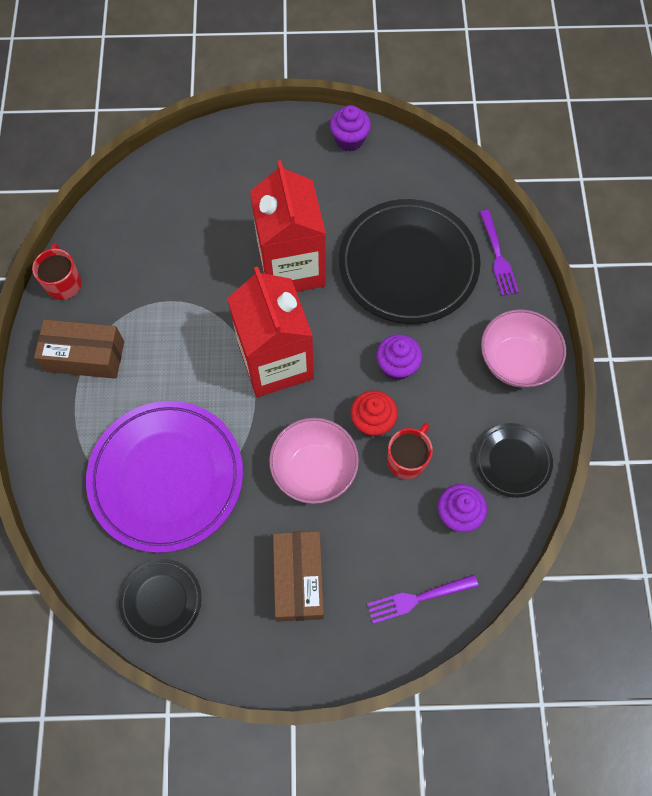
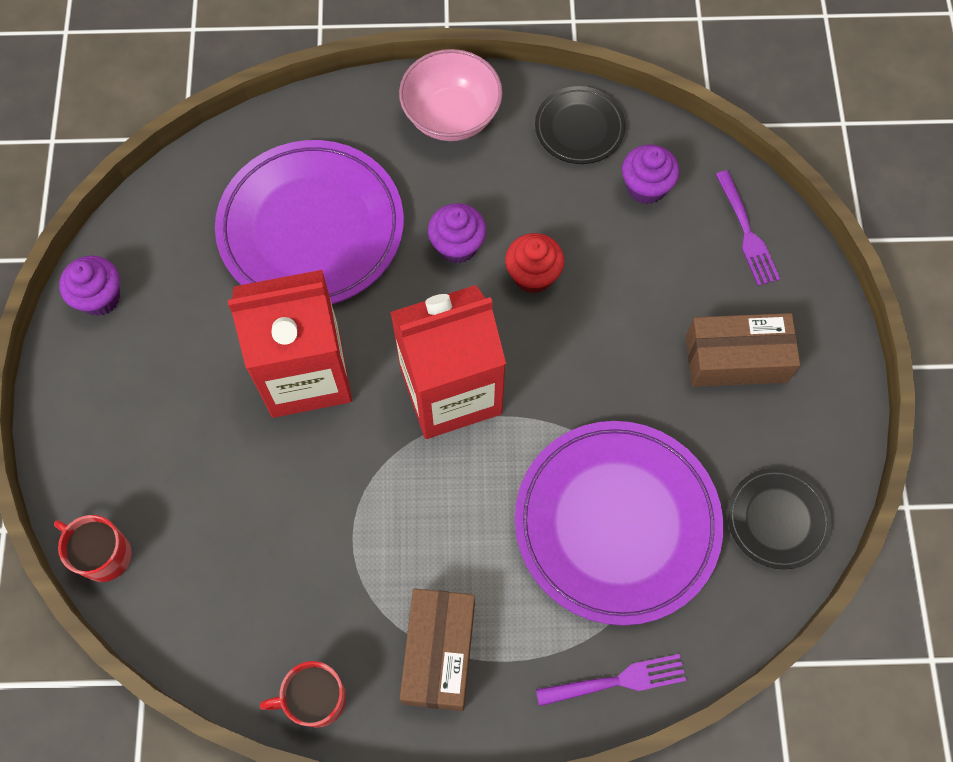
camera: 90 degrees left, 0 degrees up
(314, 469) = (598, 342): pink bowl -> none
(407, 459) = (581, 238): red mug -> red mug (104, 555)
(408, 265) = (311, 228): black plate -> purple plate
(497, 256) = (303, 126): purple fork -> purple fork (616, 681)

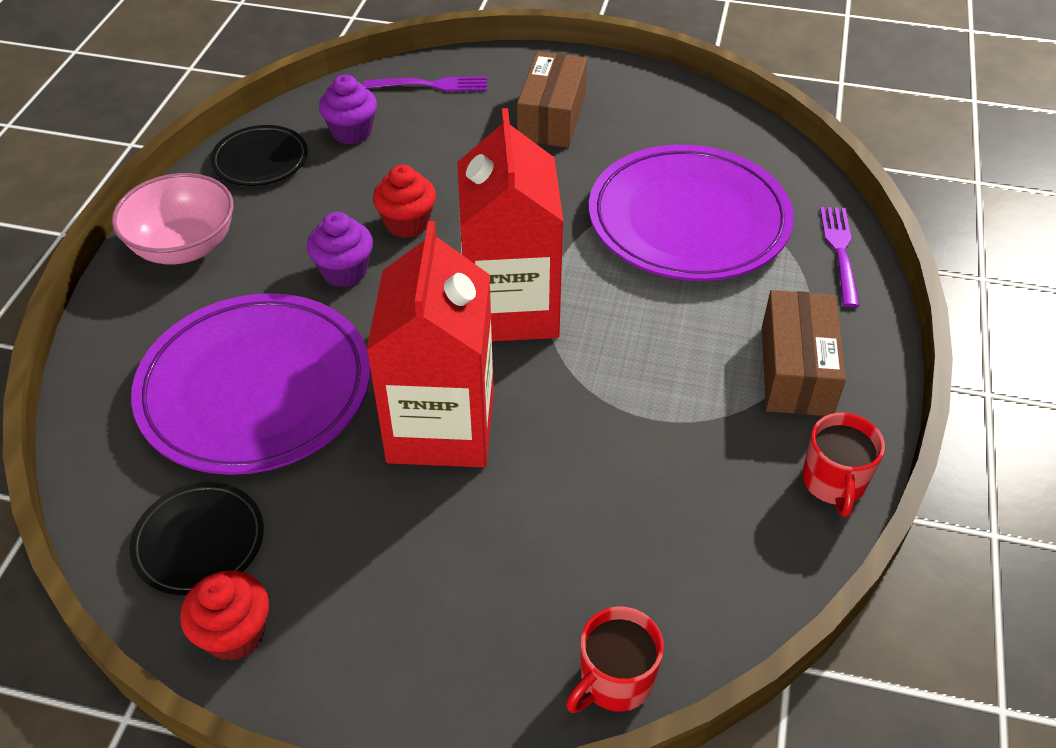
camera: 75 degrees left, 20 degrees down
(100, 297) = (235, 634): purple cupcake -> red cupcake
(439, 653) = (796, 370): brown box -> brown box turned 75 degrees clockwise
(777, 519) = (708, 127): black plate -> black plate (199, 542)

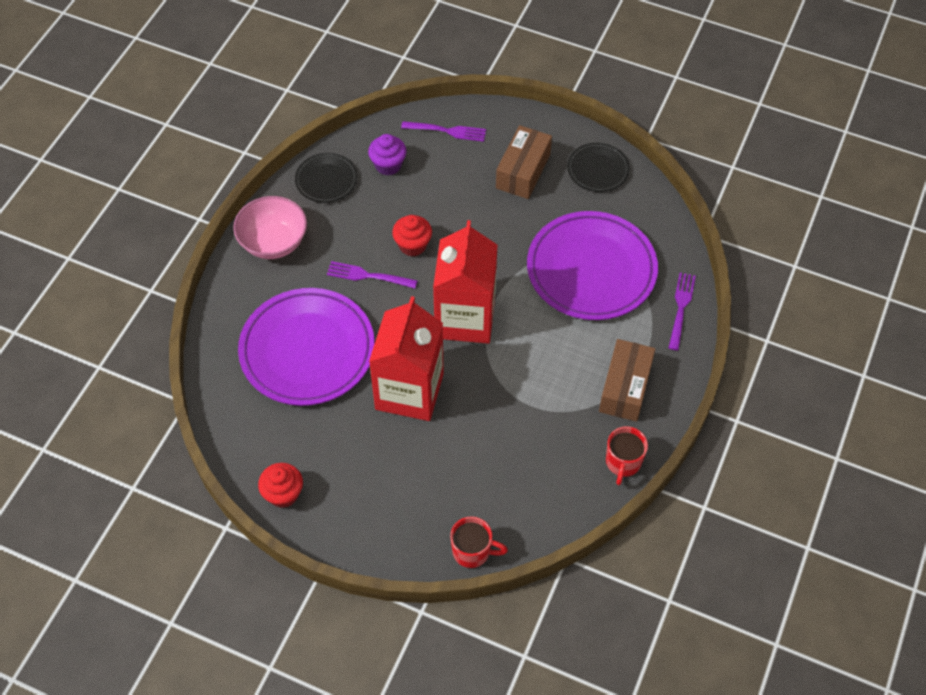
camera: 10 degrees right, 10 degrees up
(199, 542) = (269, 440): black plate -> black plate (598, 170)
(344, 272) = (369, 276): purple cupcake -> purple fork
(614, 681) = (472, 551): red mug -> red mug turned 135 degrees counterclockwise

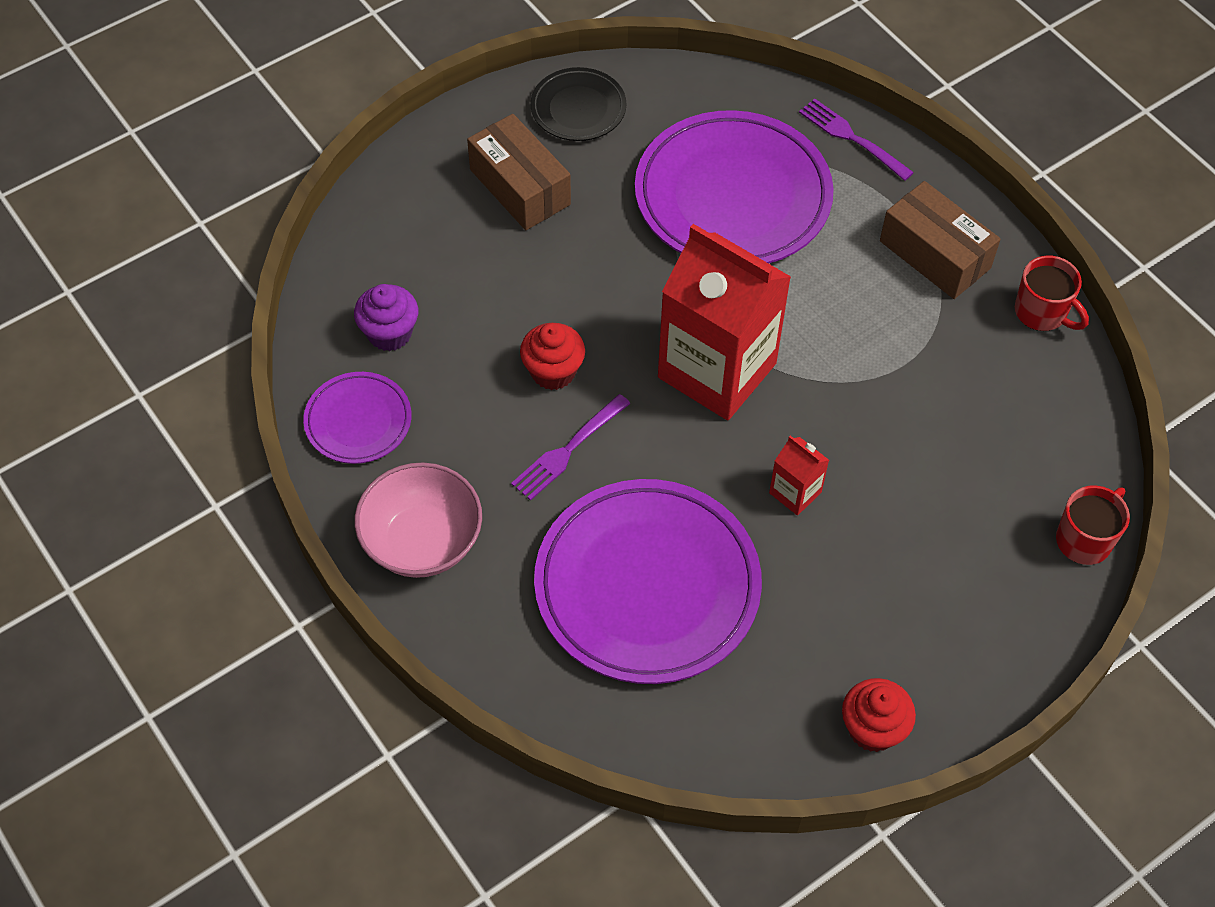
camera: 60 degrees left, 0 degrees up
(326, 180) = (358, 421): black plate -> purple plate
(409, 391) = (795, 492): red carton -> red carton, size x0.42
(446, 131) = (383, 236): purple fork -> none

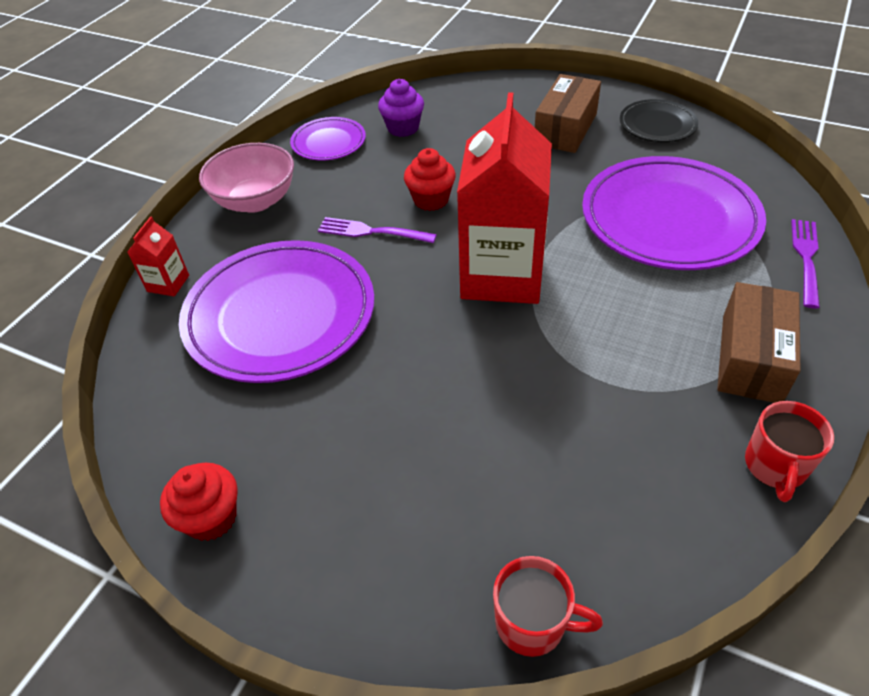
camera: 65 degrees right, 10 degrees down
(795, 492) = (423, 365): red carton -> red carton (168, 283)

